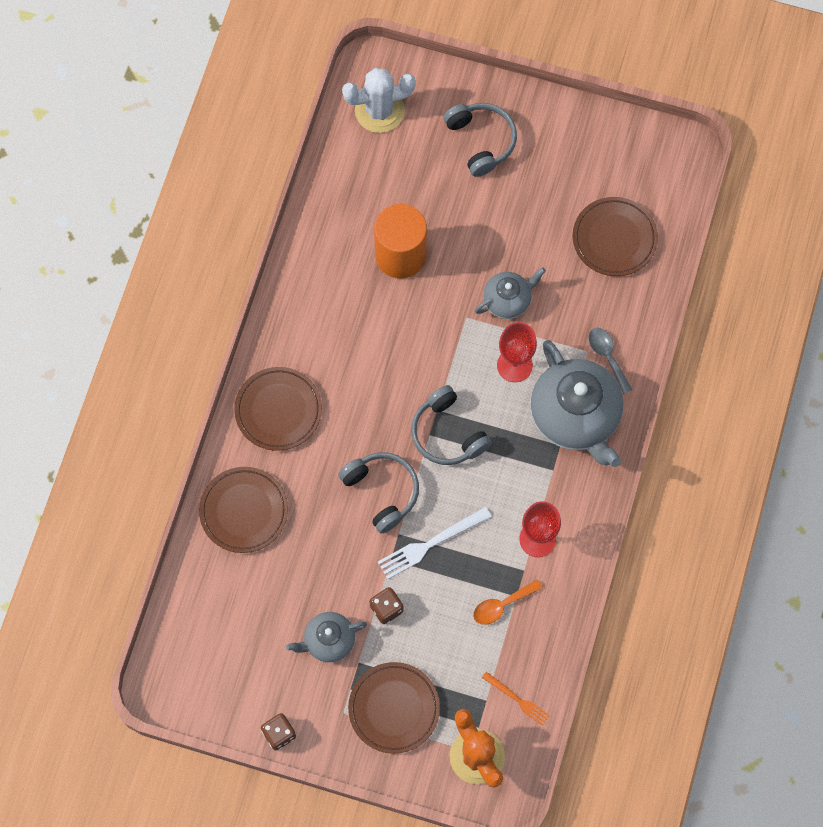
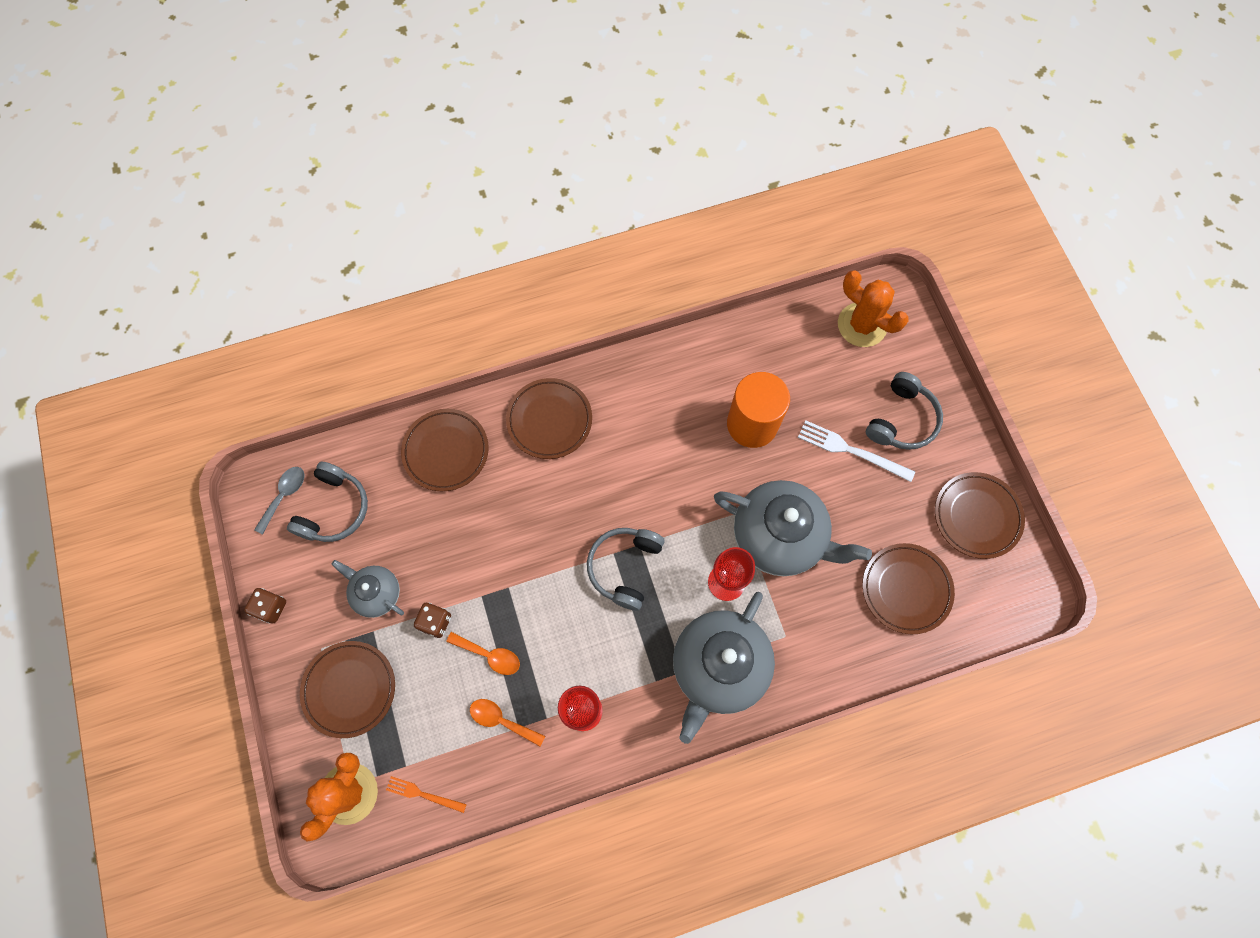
camera: 55 degrees right, 0 degrees up
(379, 110) = (862, 325): white cactus -> orange cactus
(382, 492) = (536, 548): grey headphones -> grey headphones (334, 509)
(431, 543) = (517, 620): white fork -> white fork (851, 450)
(444, 582) = (489, 655): none -> orange spoon
(508, 300) = (780, 537): grey teapot -> grey teapot, size x1.87
(517, 699) = (423, 794): orange fork -> orange fork turned 105 degrees clockwise
(597, 146) = (976, 516): none -> brown plate
(607, 356) = (794, 657): grey spoon -> grey spoon (284, 495)

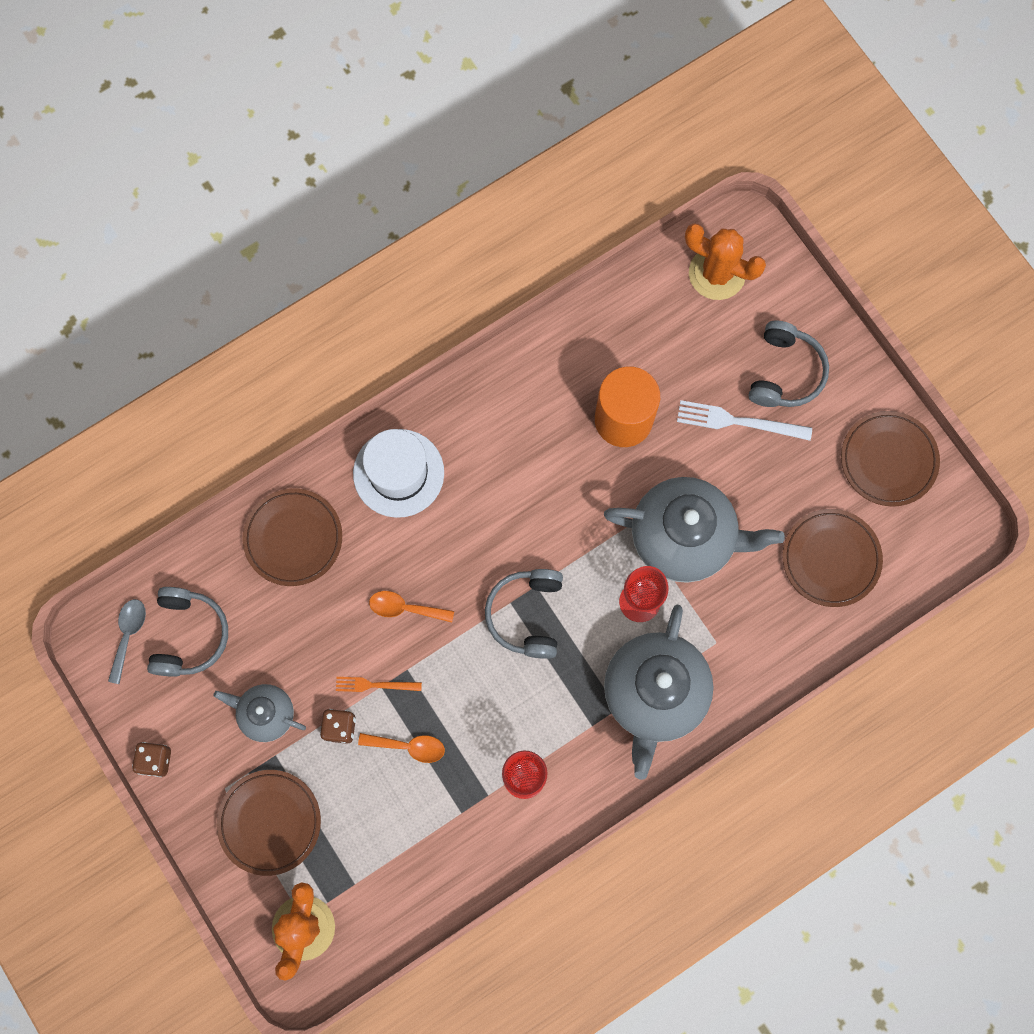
camera: 15 degrees left, 5 degrees up
(423, 794) = (382, 907): orange fork -> orange fork (375, 685)
(501, 720) = (441, 810): orange spoon -> orange spoon (405, 608)
(549, 420) = (398, 473): brown plate -> white hat

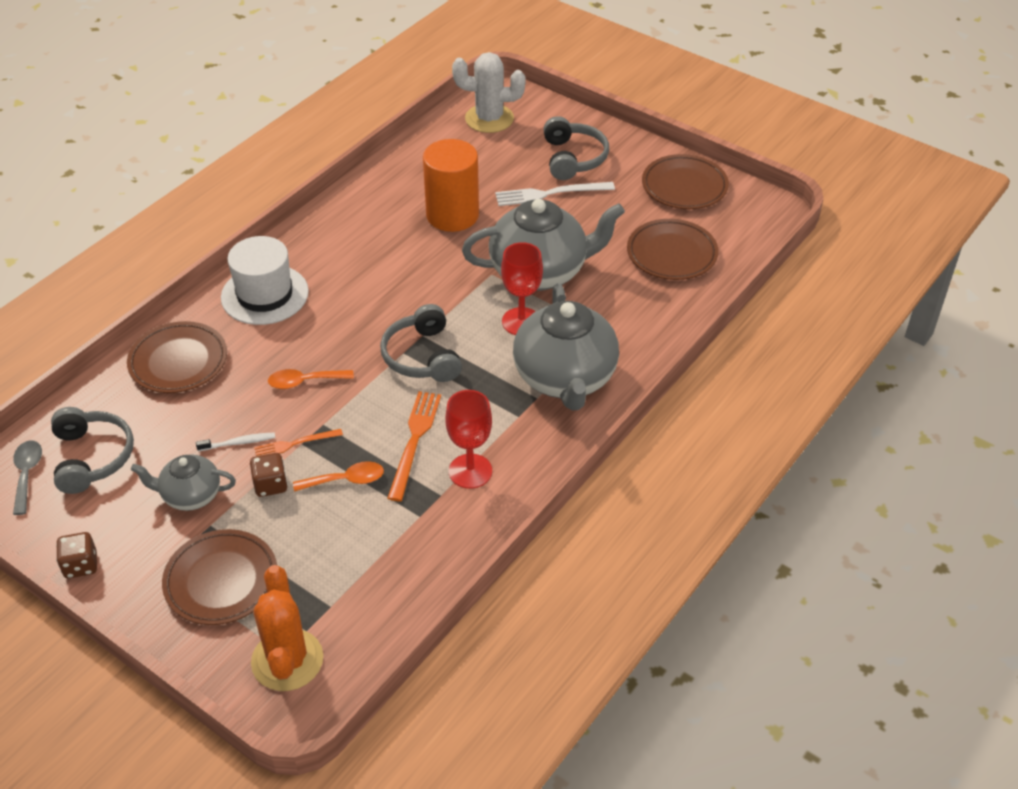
camera: 20 degrees left, 30 degrees down
(324, 665) = (238, 443): none -> white toothbrush
(485, 721) = (414, 441): none -> orange fork
(717, 273) = (489, 119): orange cactus -> white cactus

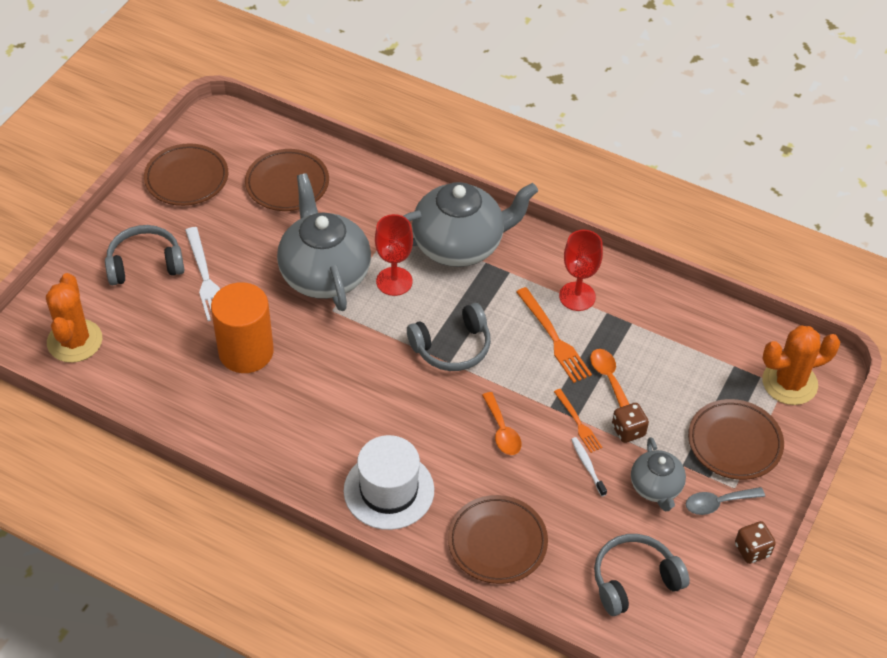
camera: 100 degrees left, 5 degrees up
(27, 474) = (668, 630): grey spoon -> grey spoon (717, 503)
(414, 441) = (554, 338): orange fork -> orange fork turned 120 degrees counterclockwise
(489, 119) = (75, 341): white cactus -> orange cactus

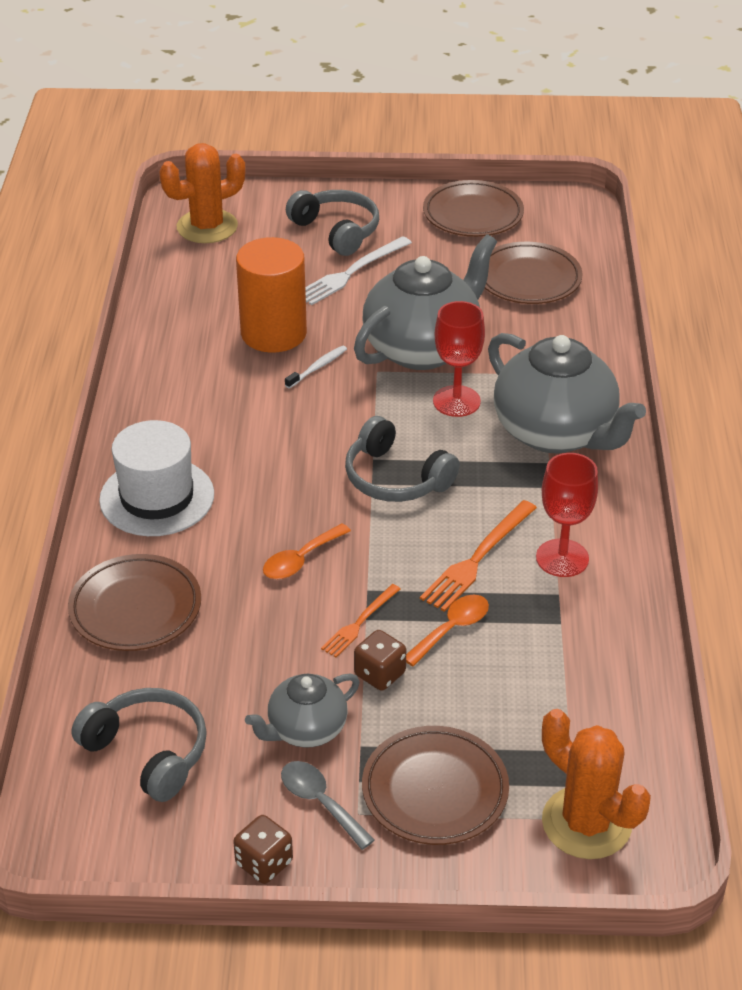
camera: 65 degrees right, 10 degrees down
(587, 466) = (298, 652): white toothbrush -> white toothbrush (317, 367)

